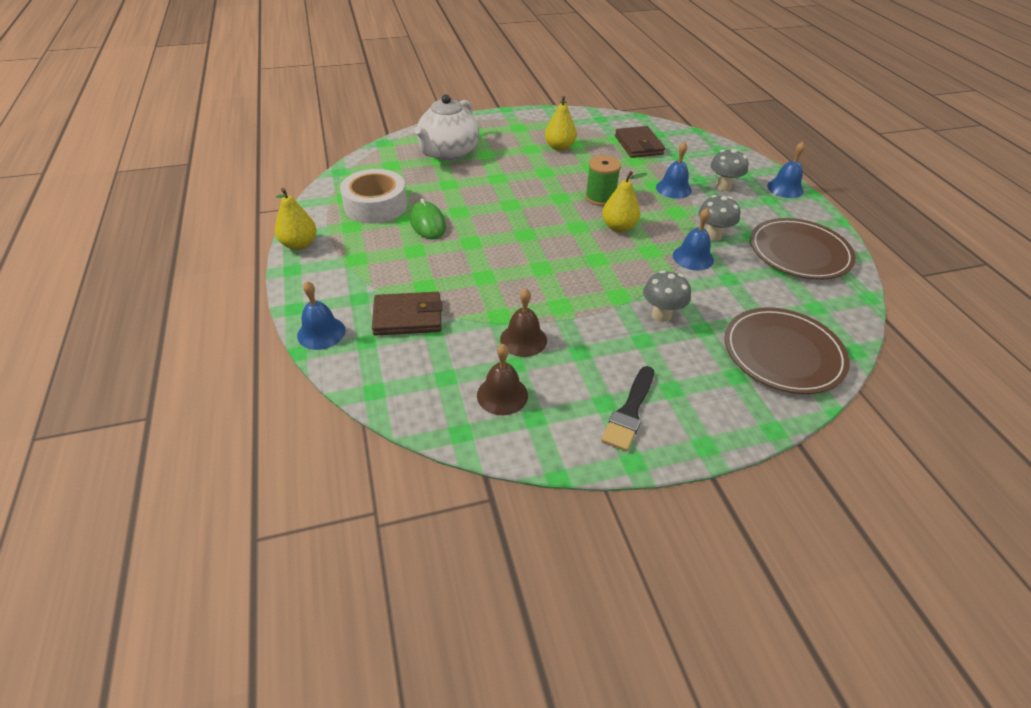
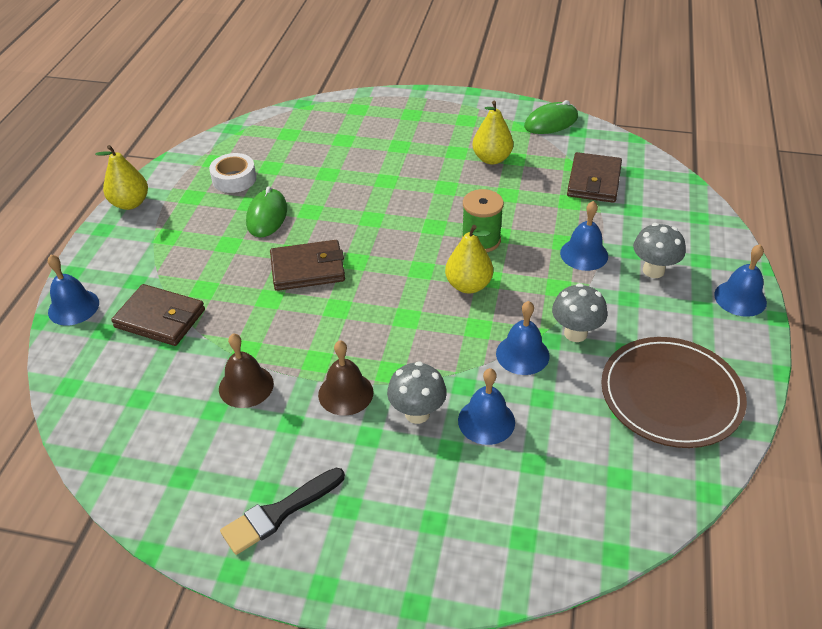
camera: 30 degrees right, 0 degrees up
(375, 205) = (234, 179): white tape -> white tape, size x0.62
(448, 153) = (359, 134): white teapot -> none
(494, 249) = (308, 269): none -> brown wallet
(502, 395) = (174, 439): brown bell -> brown bell (345, 393)
(577, 117) = (551, 122): none -> green mouse
(709, 304) = (486, 421): none -> blue bell
(783, 353) = (517, 519): brown plate -> none

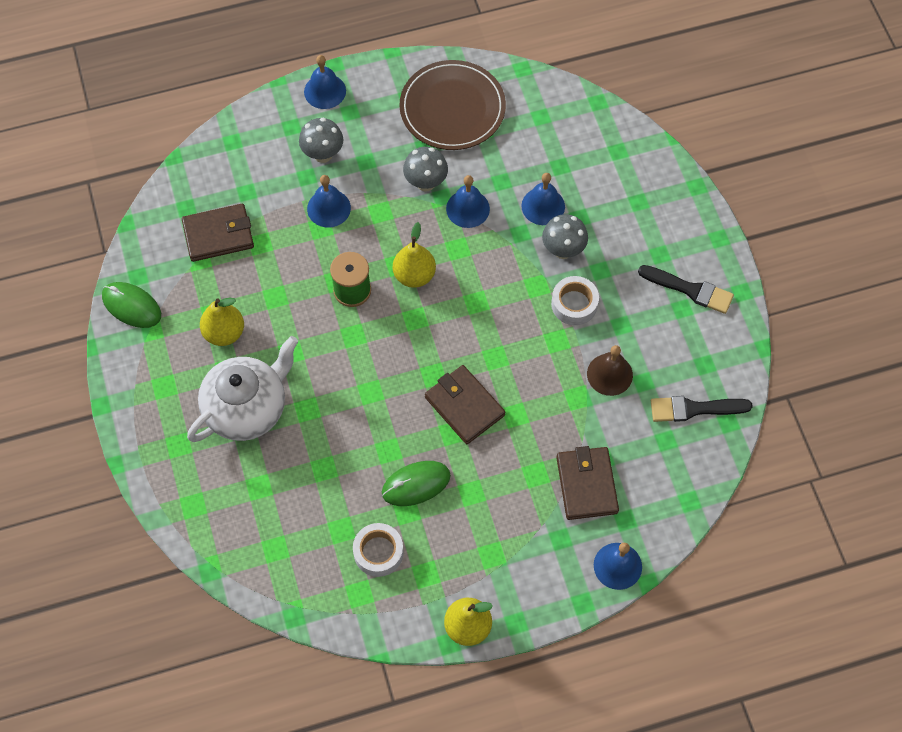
camera: 120 degrees left, 20 degrees up
(146, 439) = (694, 409): none -> black brush
(345, 393) = (574, 304): brown bell -> white tape
(413, 152) = (247, 408): none -> white teapot

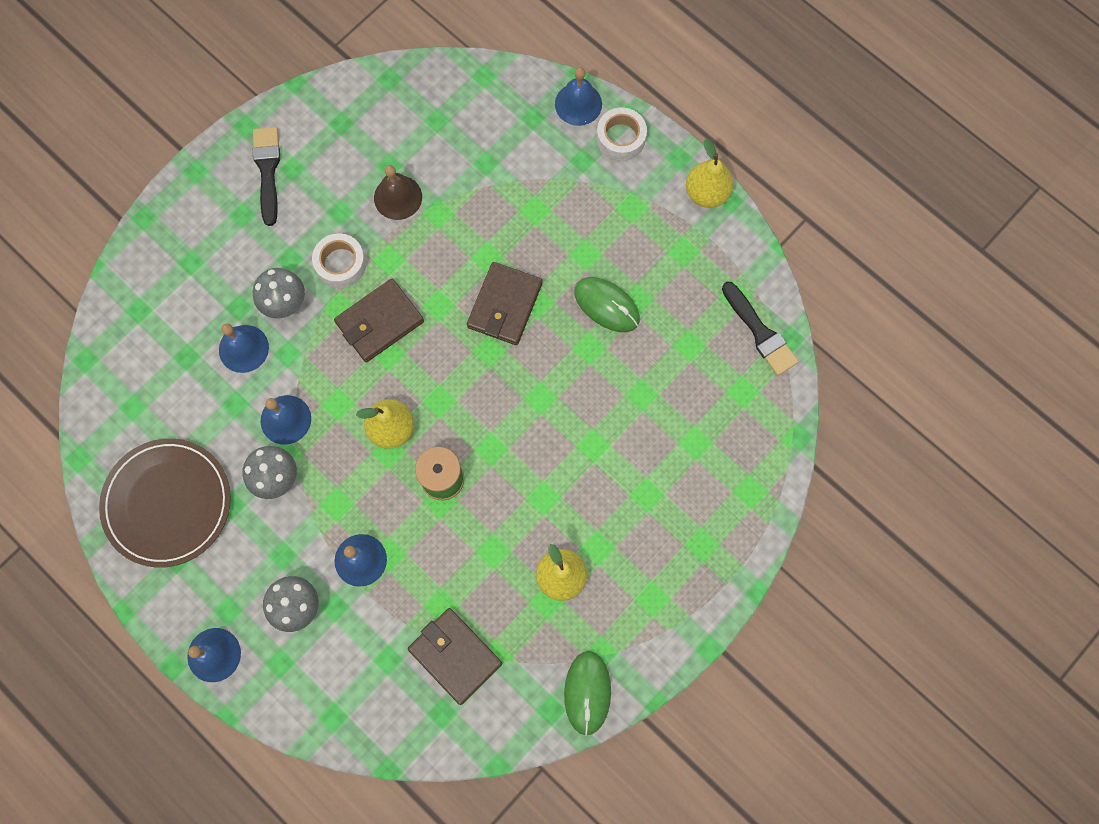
camera: 120 degrees left, 10 degrees up
(247, 408) = (626, 503): white teapot -> none
(378, 552) = (689, 301): white tape -> white tape (620, 138)
(586, 485) = (519, 164): brown wallet -> brown wallet (379, 322)
(694, 409) = (392, 111): black brush -> black brush (760, 332)

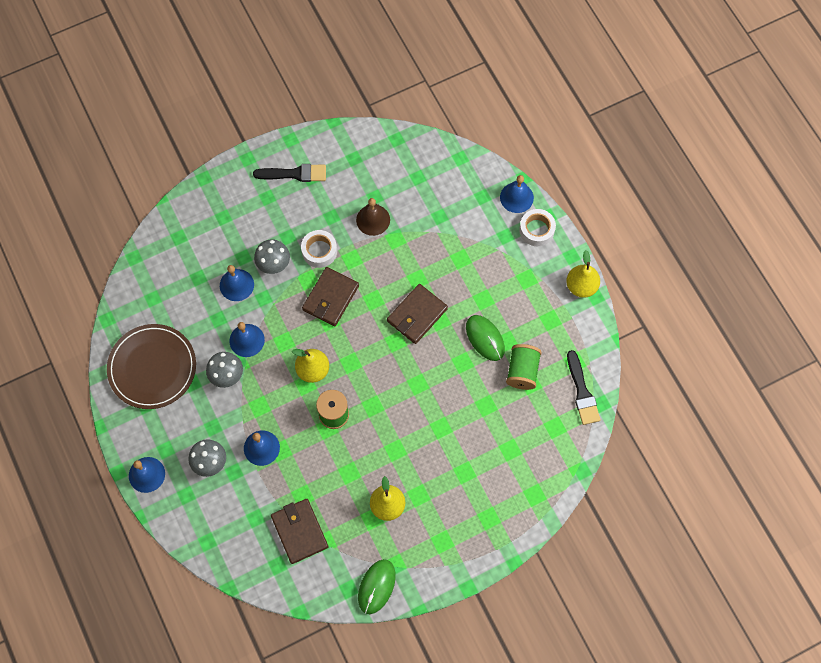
camera: 20 degrees right, 5 degrees down
(268, 170) = (294, 174): black brush -> black brush turned 75 degrees clockwise
(379, 322) = (330, 298): brown wallet -> brown wallet turned 45 degrees counterclockwise
(672, 332) = (522, 371): none -> green spool

